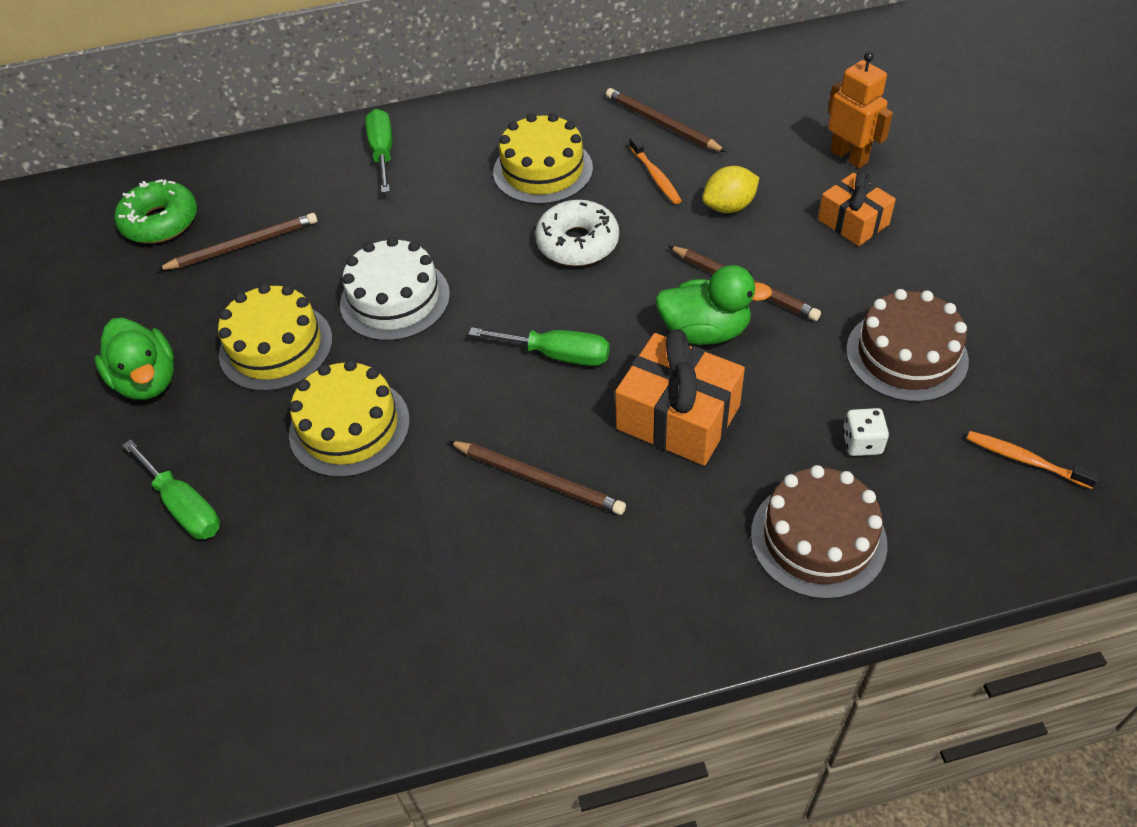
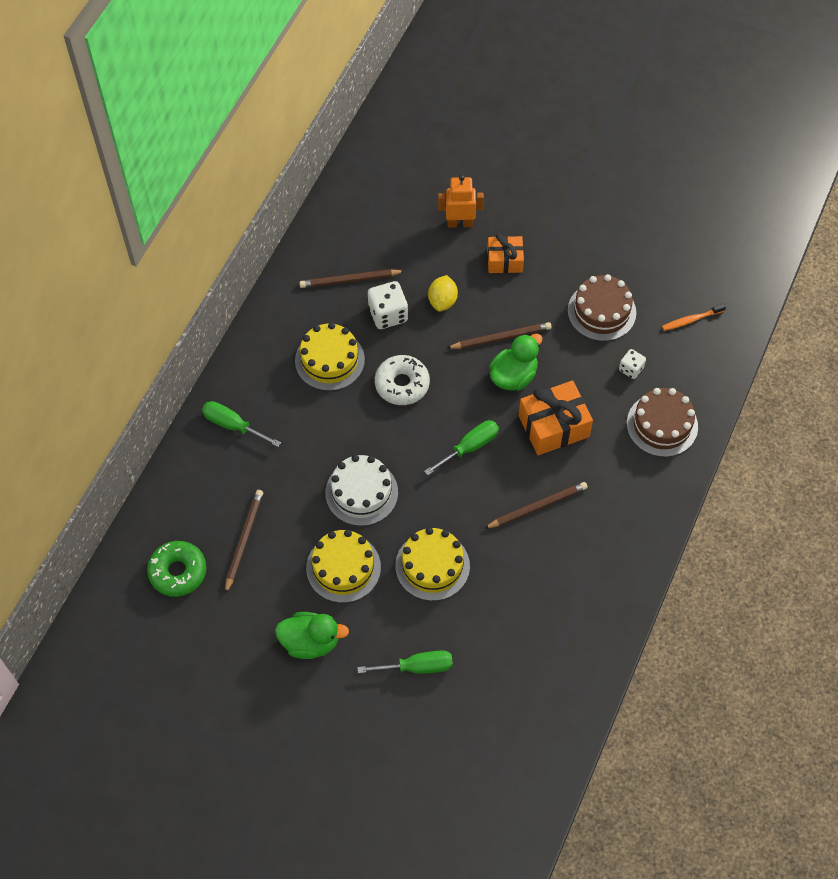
camera: 55 degrees left, 10 degrees up
(655, 176) = (388, 314): orange toothbrush -> white dice

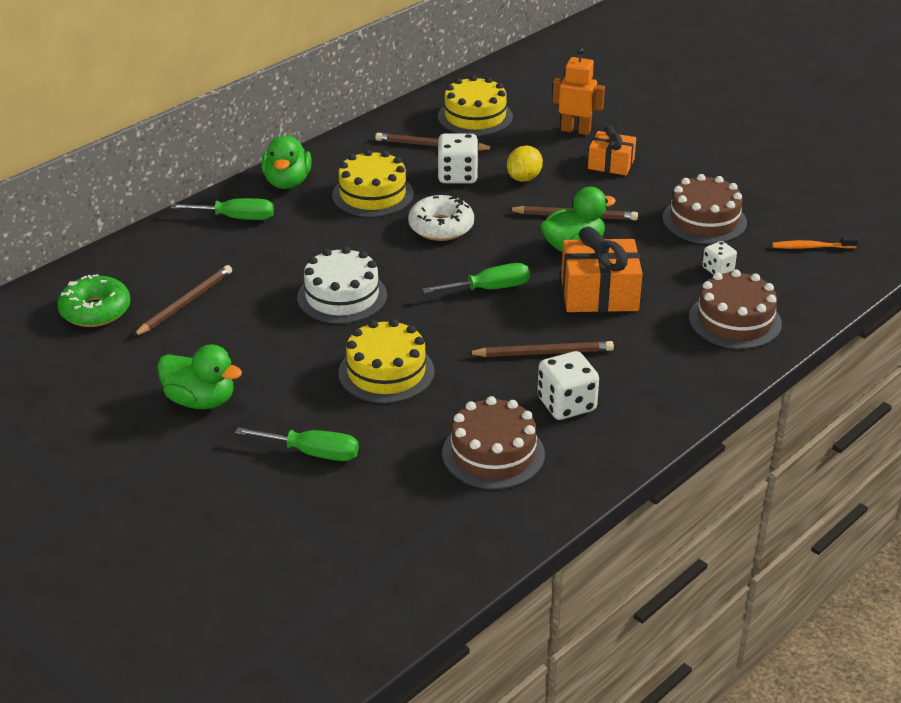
camera: 20 degrees right, 25 degrees down
(233, 425) = (236, 218): green screwdriver -> green screwdriver turned 135 degrees clockwise
(252, 366) = (287, 182): none -> green duck
(343, 568) = (281, 350): yellow cake -> yellow cake (475, 117)
(543, 624) = (493, 454): none -> brown cake
(574, 556) = (566, 404): none -> white dice

